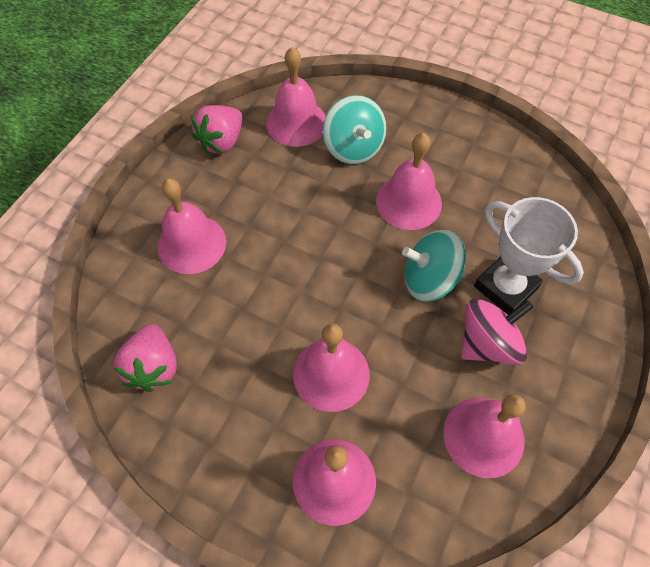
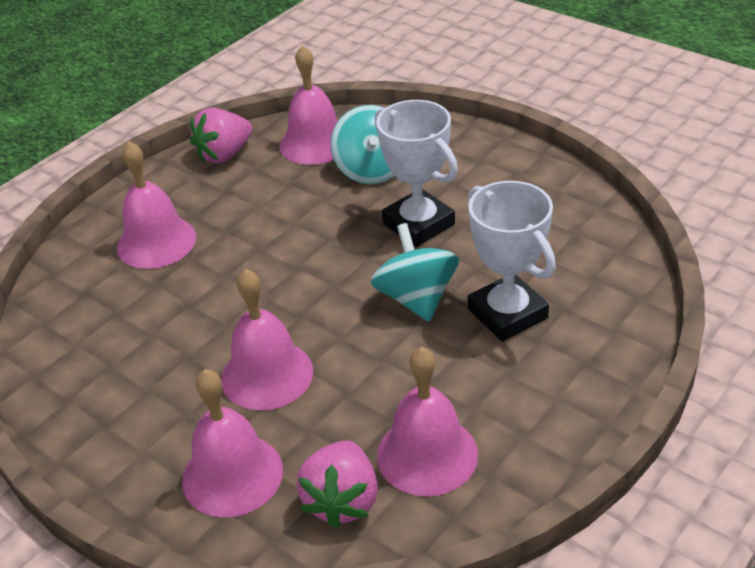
camera: 15 degrees right, 20 degrees down
(154, 367) = (72, 347): pink strawberry -> pink strawberry (342, 501)
(408, 202) = (418, 224): pink bell -> white trophy
(429, 279) = (416, 298): turquoise spinning top -> turquoise spinning top turned 60 degrees clockwise
(487, 343) = (465, 365): pink spinning top -> none

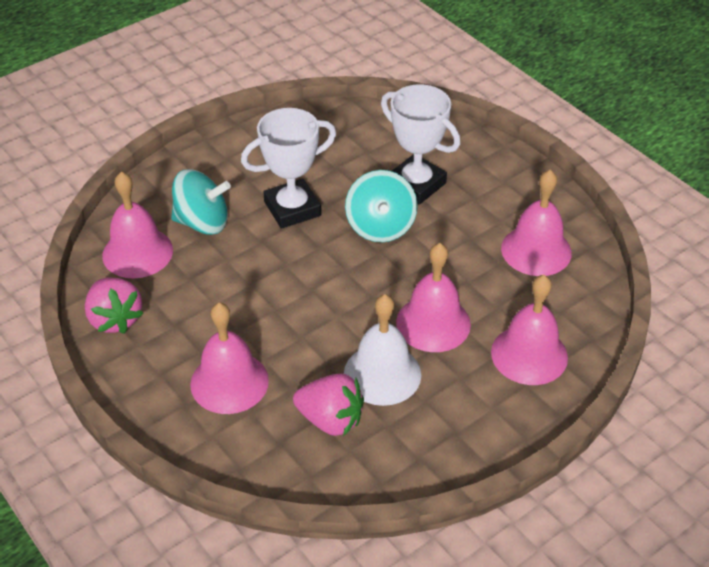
camera: 80 degrees left, 5 degrees up
(181, 347) = (382, 374): none -> white bell
(342, 501) = (566, 298): pink strawberry -> pink strawberry (330, 420)
(416, 298) = (380, 226): turquoise spinning top -> turquoise spinning top turned 90 degrees counterclockwise
(507, 314) = (416, 184): white trophy -> white trophy turned 60 degrees clockwise

